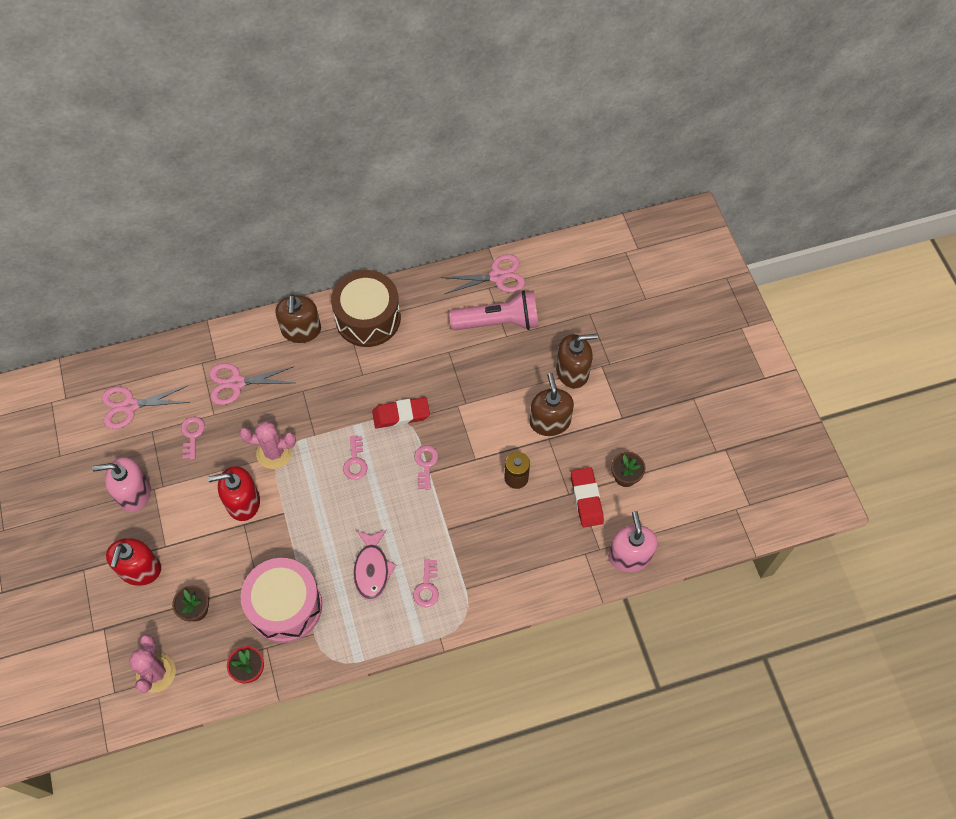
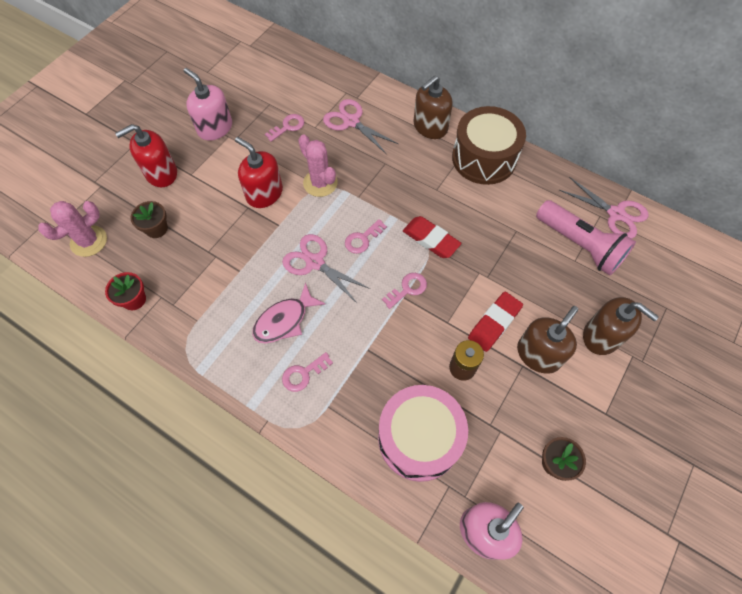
camera: 50 degrees right, 0 degrees up
(130, 406) = (276, 79): pink scissors -> pink scissors (315, 262)
(285, 606) = (204, 283): pink drum -> pink drum (419, 438)
(586, 499) = (500, 444): red eraser -> red eraser (494, 323)

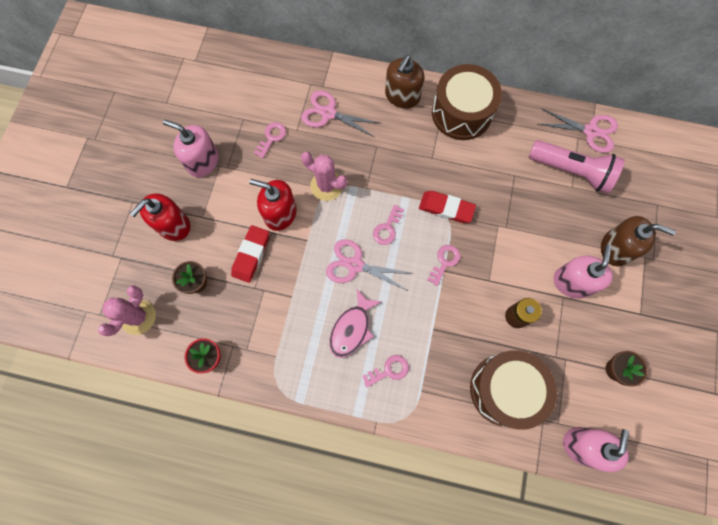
camera: 20 degrees left, 10 degrees up
(303, 374) = (389, 370): pink key -> pink key turned 150 degrees counterclockwise
(419, 438) = (505, 390): pink drum -> brown drum
(494, 323) = (527, 267): red eraser -> red eraser (251, 255)
(538, 354) = (572, 282): brown soap dispenser -> pink soap dispenser

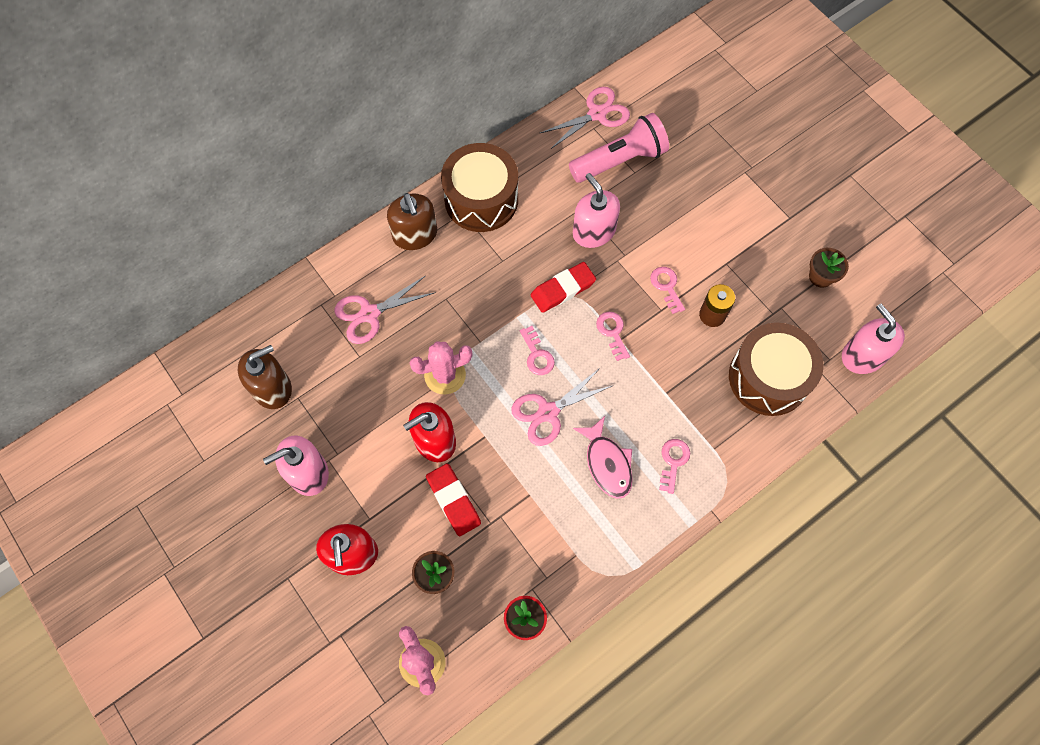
camera: 50 degrees left, 5 degrees down
(271, 138) = (345, 386): pink key -> pink key (666, 286)
(572, 282) = (719, 245): pink soap dispenser -> pink soap dispenser (593, 231)
(616, 248) = (718, 187): brown soap dispenser -> brown soap dispenser (272, 388)

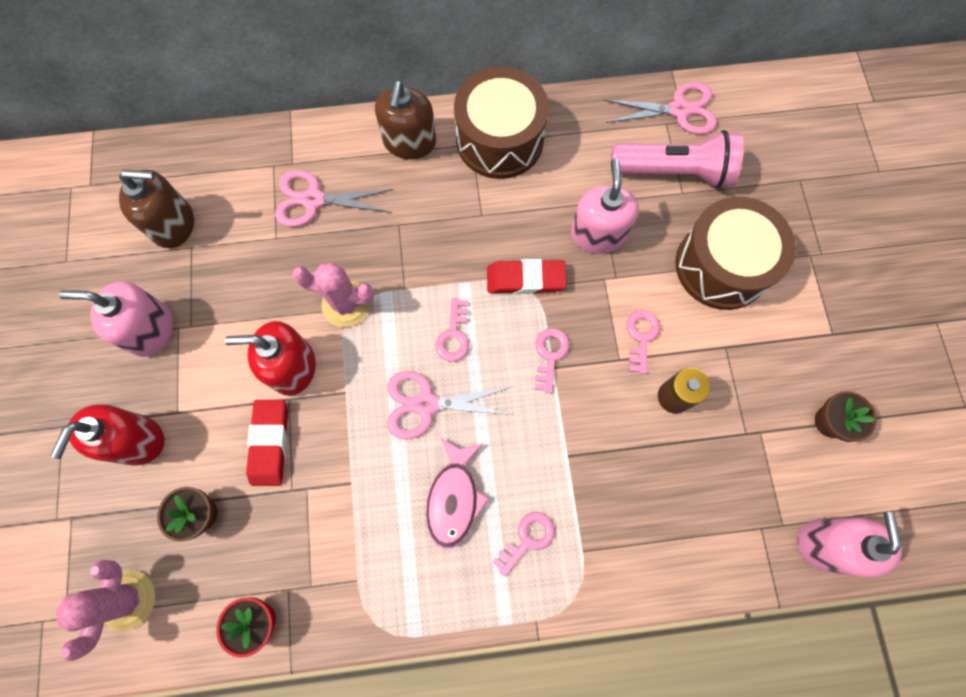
camera: 30 degrees right, 5 degrees up
(768, 378) = (696, 505): brown drum -> brown drum (722, 266)

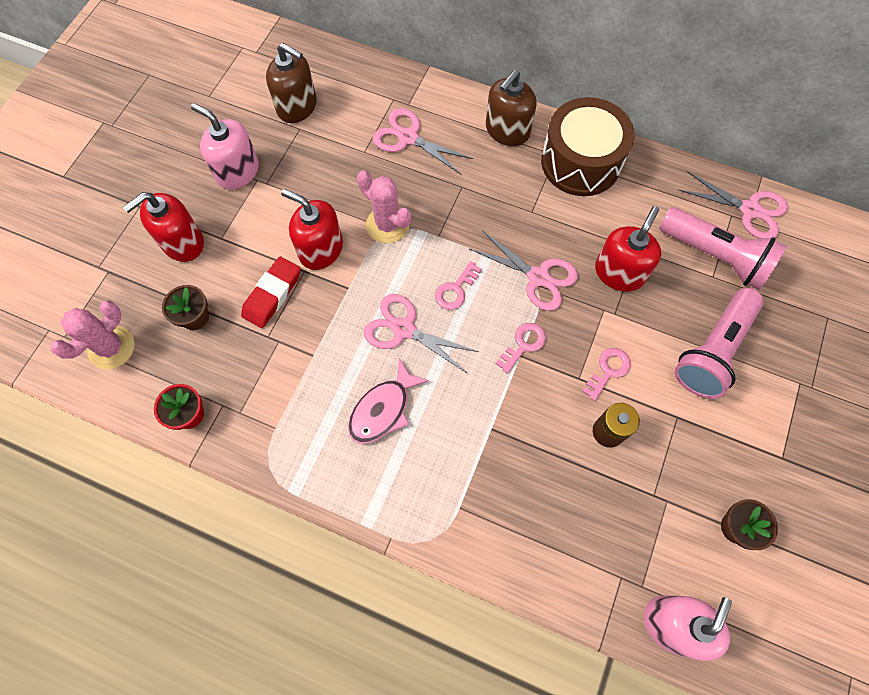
camera: 30 degrees right, 5 degrees down
(525, 279) = (538, 277): red eraser -> pink scissors
(527, 539) = (421, 473): pink key -> none
(597, 234) = (619, 272): pink soap dispenser -> red soap dispenser
(722, 266) = (713, 351): brown drum -> pink flashlight

